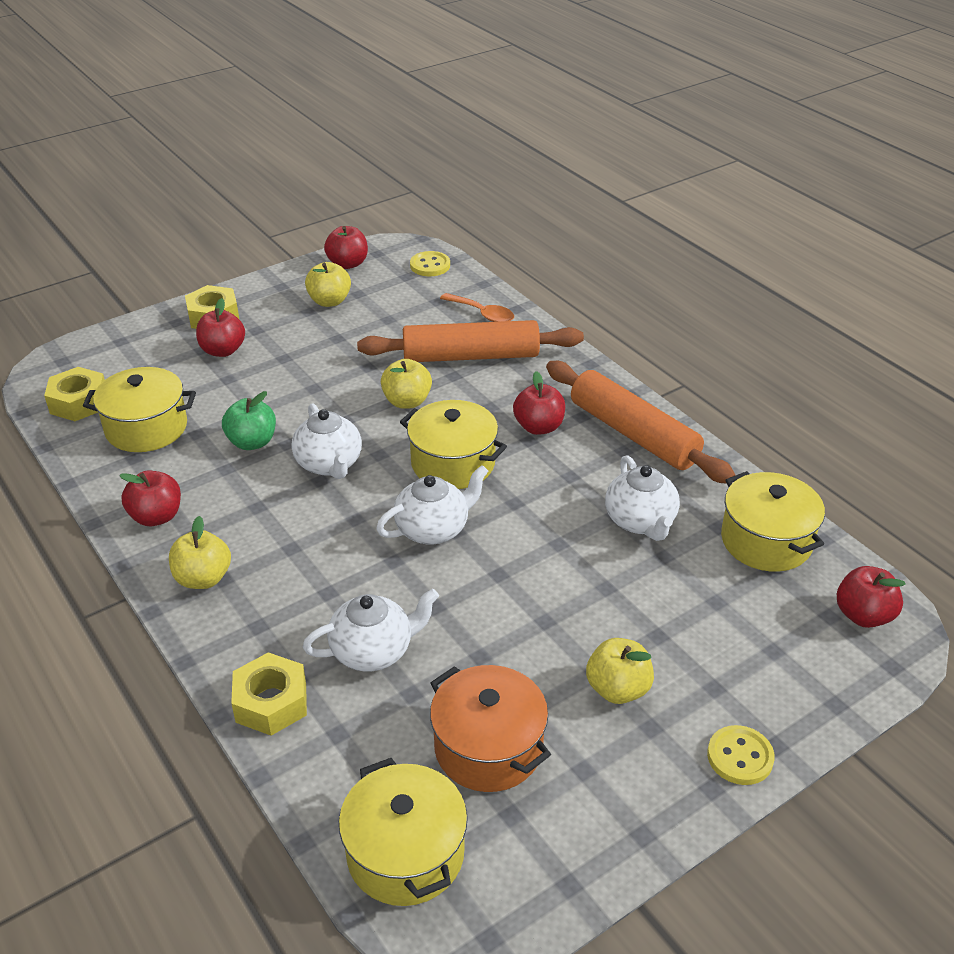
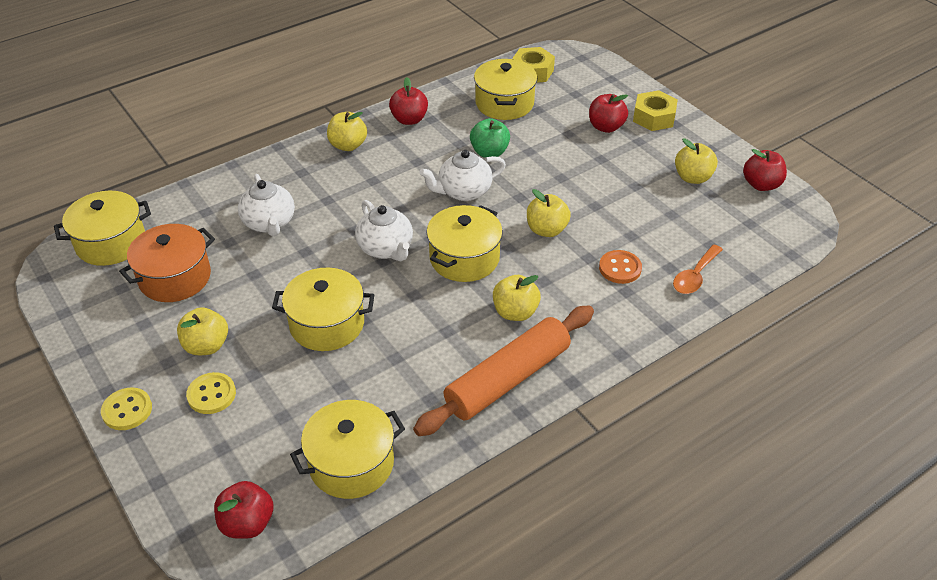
camera: 90 degrees right, 5 degrees up
(271, 702) = (237, 183): yellow nut -> none
(430, 265) = (775, 238): yellow button -> yellow button (211, 394)
(470, 356) = (620, 268): orange rolling pin -> orange button
(539, 427) = (515, 312): red apple -> yellow apple
(568, 574) = (327, 324): none -> yellow pot
(640, 521) = (385, 374): white teapot -> none

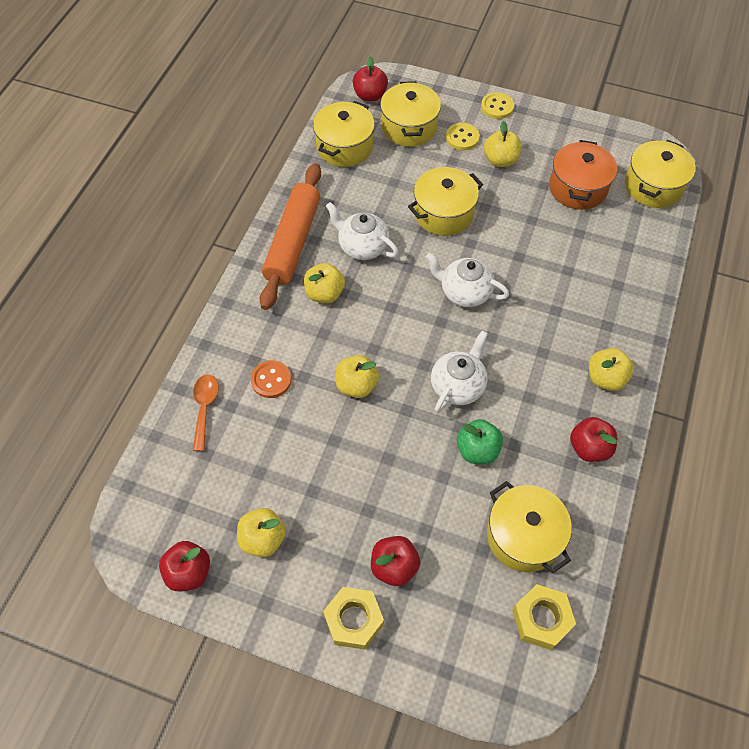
camera: 145 degrees right, 15 degrees up
(269, 223) = (571, 263): white teapot -> white teapot (362, 246)
(464, 258) = (399, 318): yellow pot -> yellow pot (409, 127)

